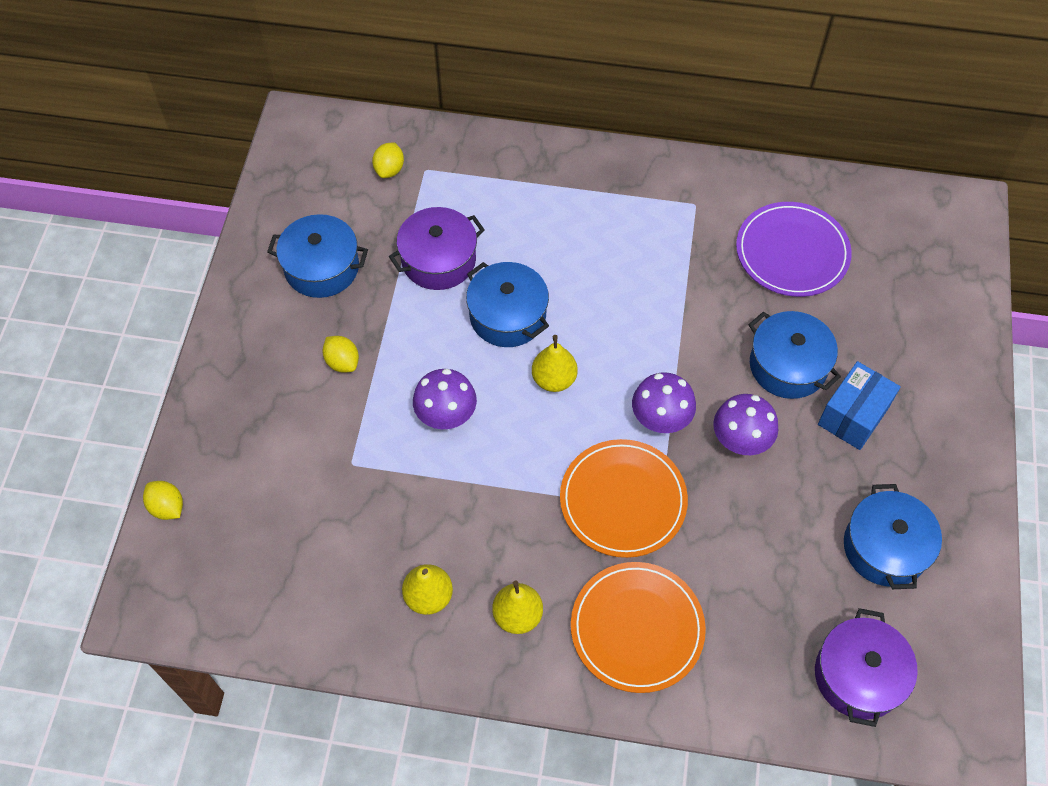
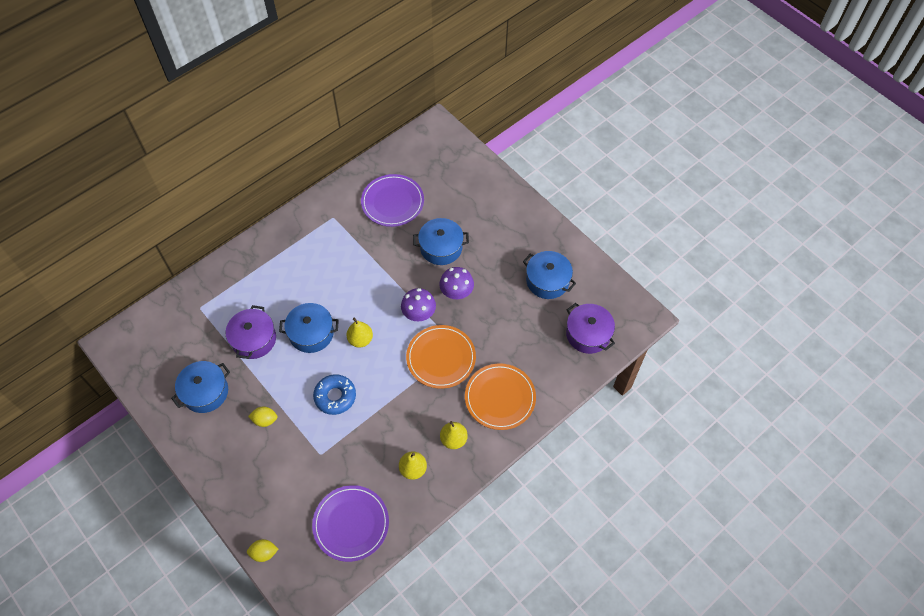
camera: 50 degrees left, 0 degrees up
(287, 580) = (351, 524): none -> purple plate
(389, 170) = (183, 323): yellow lemon -> none
(446, 415) = (335, 396): purple mushroom -> blue donut
(853, 416) = (484, 244): blue box -> none

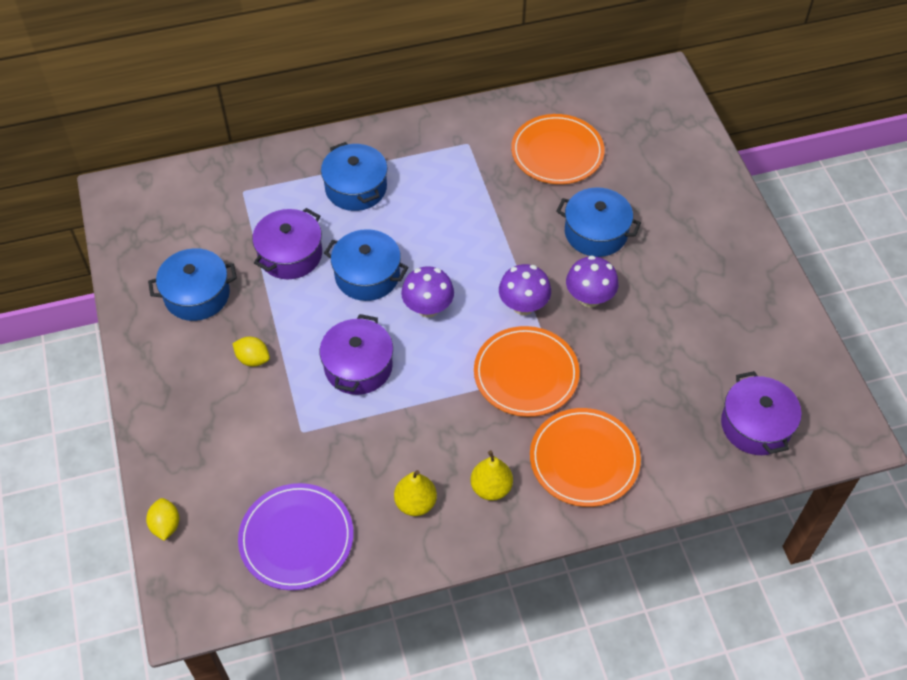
camera: 25 degrees right, 5 degrees down
(264, 553) = (166, 525): yellow lemon -> yellow lemon turned 60 degrees clockwise
(335, 396) = (358, 366): blue donut -> purple pot
(360, 339) = (428, 308): yellow pear -> purple mushroom
(392, 202) = (557, 152): purple plate -> orange plate
(547, 281) = (728, 331): blue pot -> blue pot (356, 188)

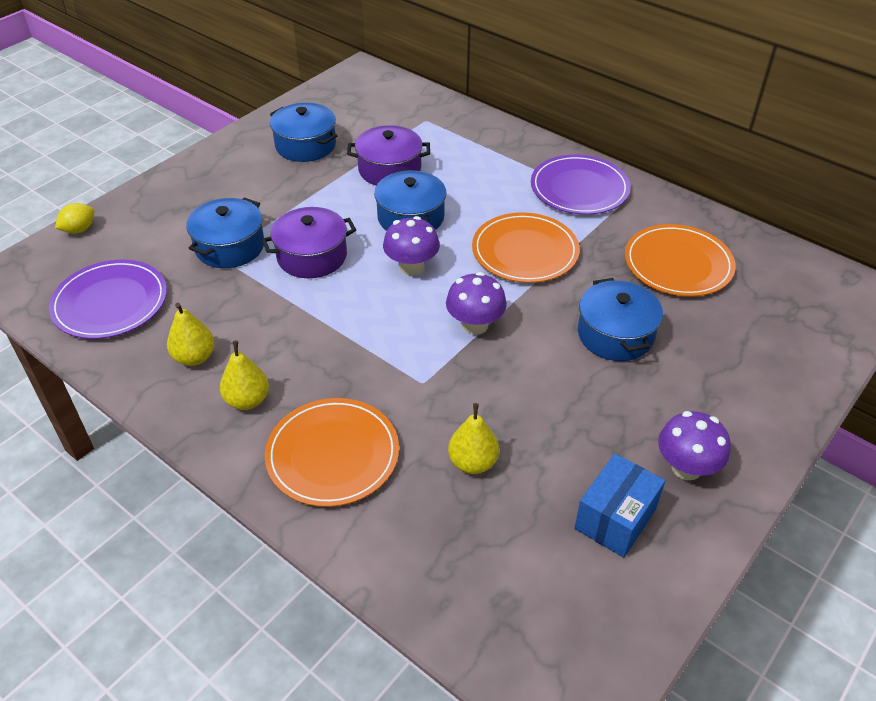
camera: 55 degrees right, 10 degrees down
(253, 359) = (269, 199): yellow lemon -> none
(356, 188) = (493, 170): blue pot -> blue pot (230, 247)
(427, 151) = (579, 188): none -> purple plate
(526, 374) = (398, 363): orange plate -> orange plate (525, 251)
(589, 298) = (531, 367): purple mushroom -> purple mushroom (686, 468)
(649, 382) = (473, 462): none -> yellow pear
(744, 334) = (615, 519): none -> blue box
(756, 425) = (500, 590): purple pot -> none

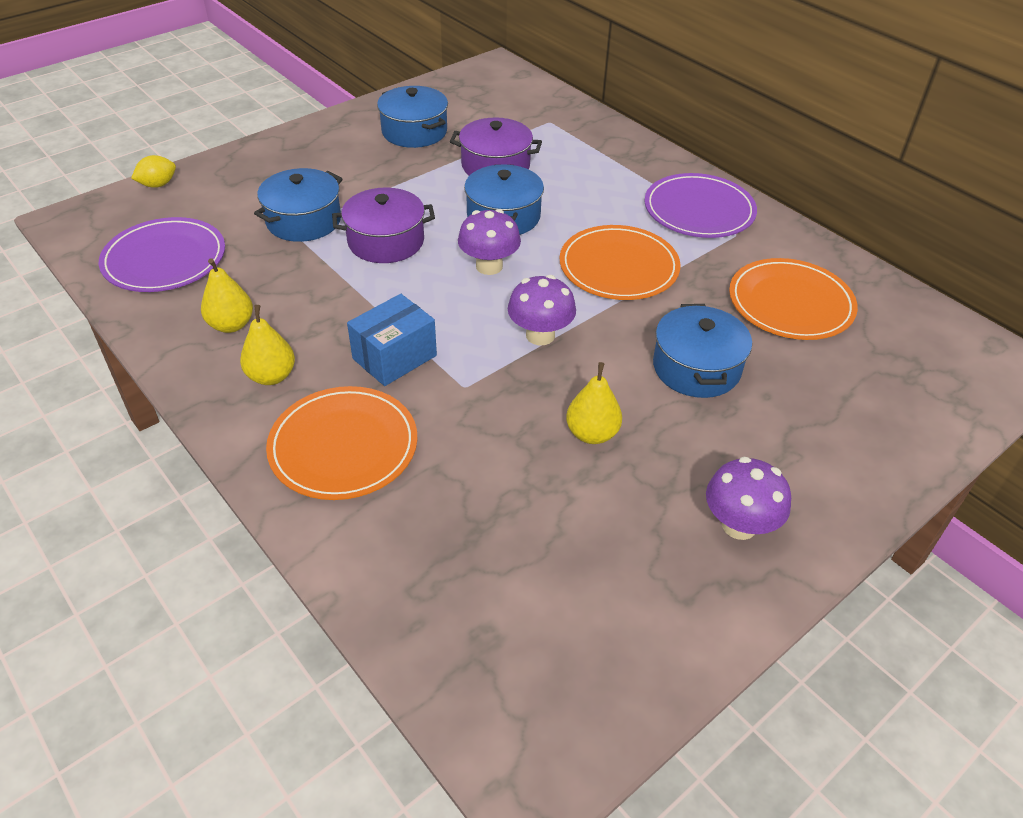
camera: 10 degrees right, 0 degrees up
(473, 462) = (494, 479): yellow pear -> yellow pear (592, 433)
(615, 519) = (639, 567): blue box -> blue box (394, 357)

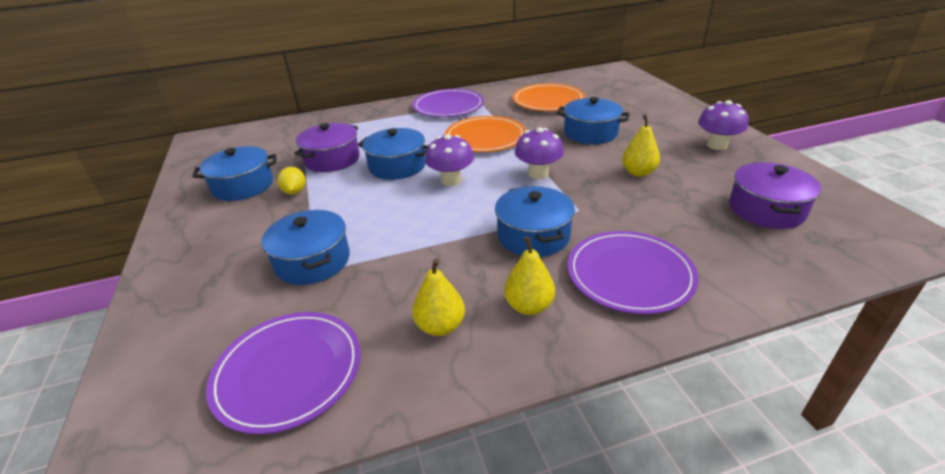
camera: 65 degrees left, 10 degrees down
(158, 185) = (128, 368): yellow lemon -> yellow lemon (295, 192)
(343, 446) = (630, 274): orange plate -> purple plate
(386, 241) = (383, 220): purple pot -> purple pot (766, 209)
(394, 357) = (533, 236): blue box -> blue pot

